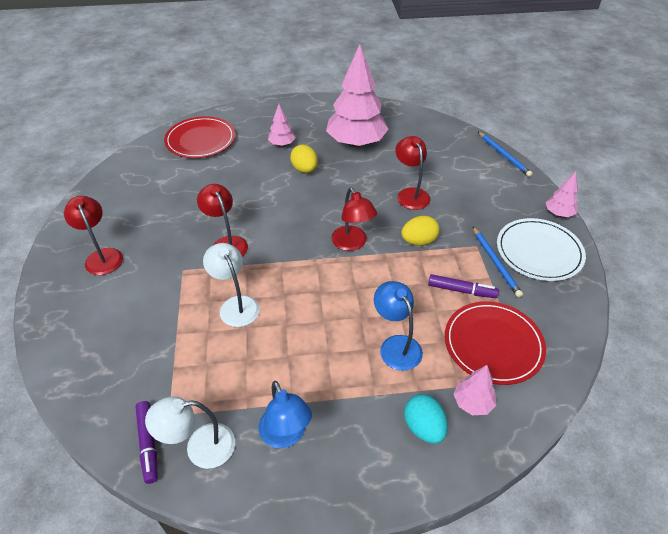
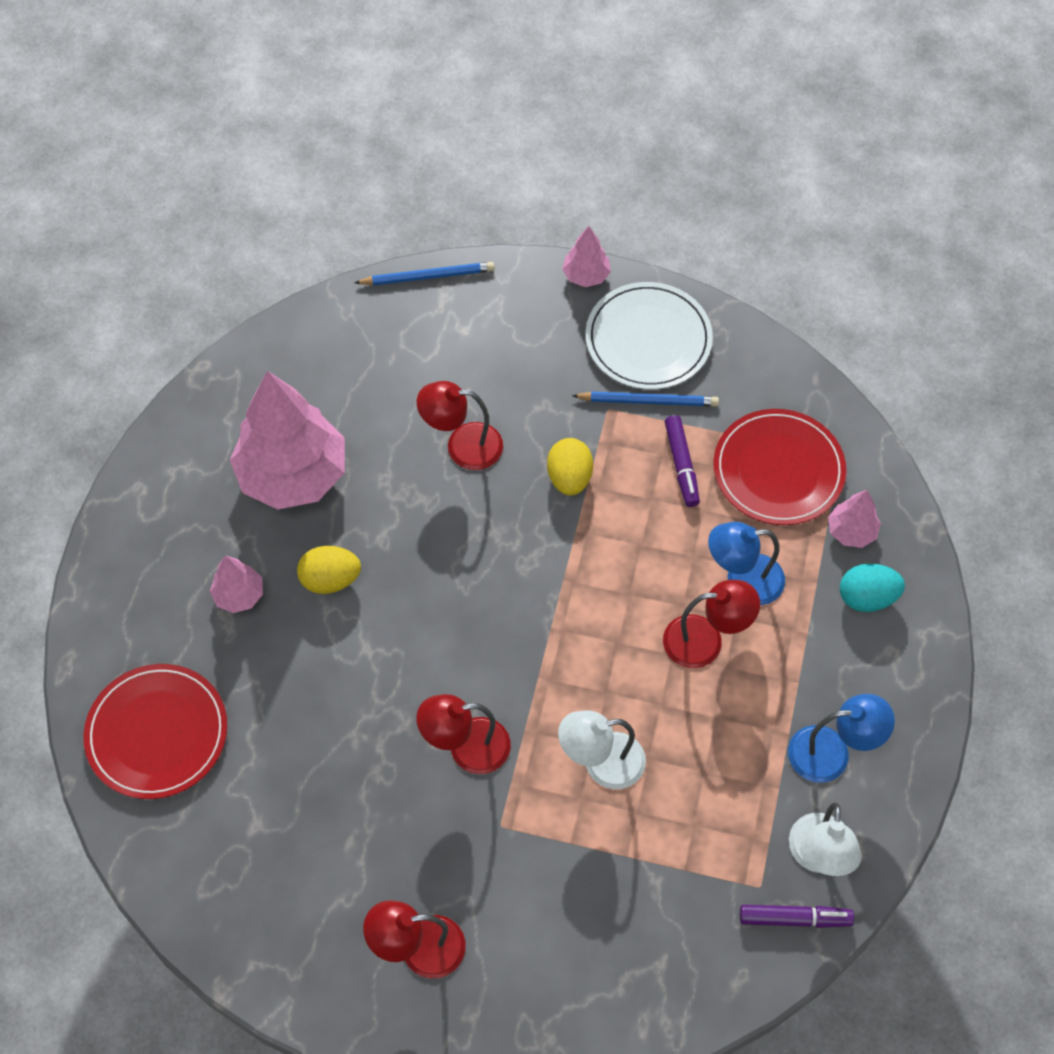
camera: 70 degrees left, 15 degrees up
(352, 244) = (539, 568): red lamp -> red lamp (705, 641)
(461, 290) = (681, 465): purple marker -> purple marker turned 135 degrees clockwise

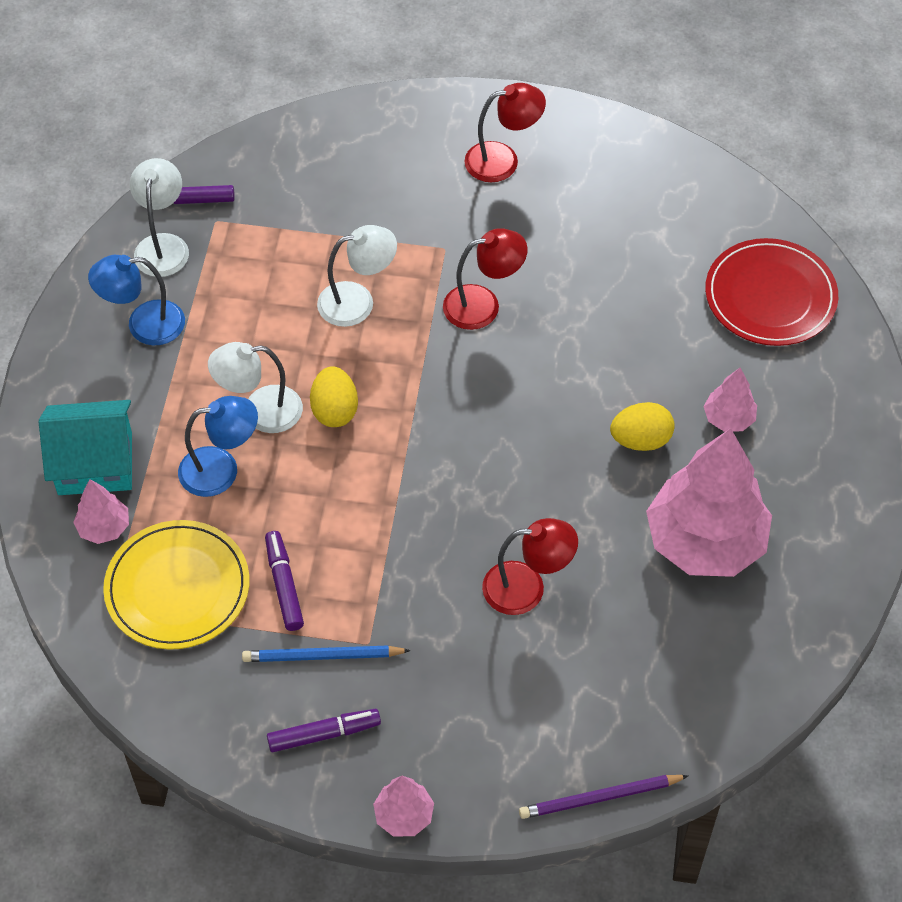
camera: 175 degrees right, 5 degrees down
(428, 276) = (600, 798): blue pencil -> purple pencil
(569, 478) = (406, 561): yellow egg -> yellow egg (334, 410)
(648, 339) = (324, 734): white plate -> purple marker
(705, 641) = (260, 411): red lamp -> white lamp
(778, 470) = (177, 588): red plate -> yellow plate
(867, 597) = (95, 463): turquoise egg -> turquoise house

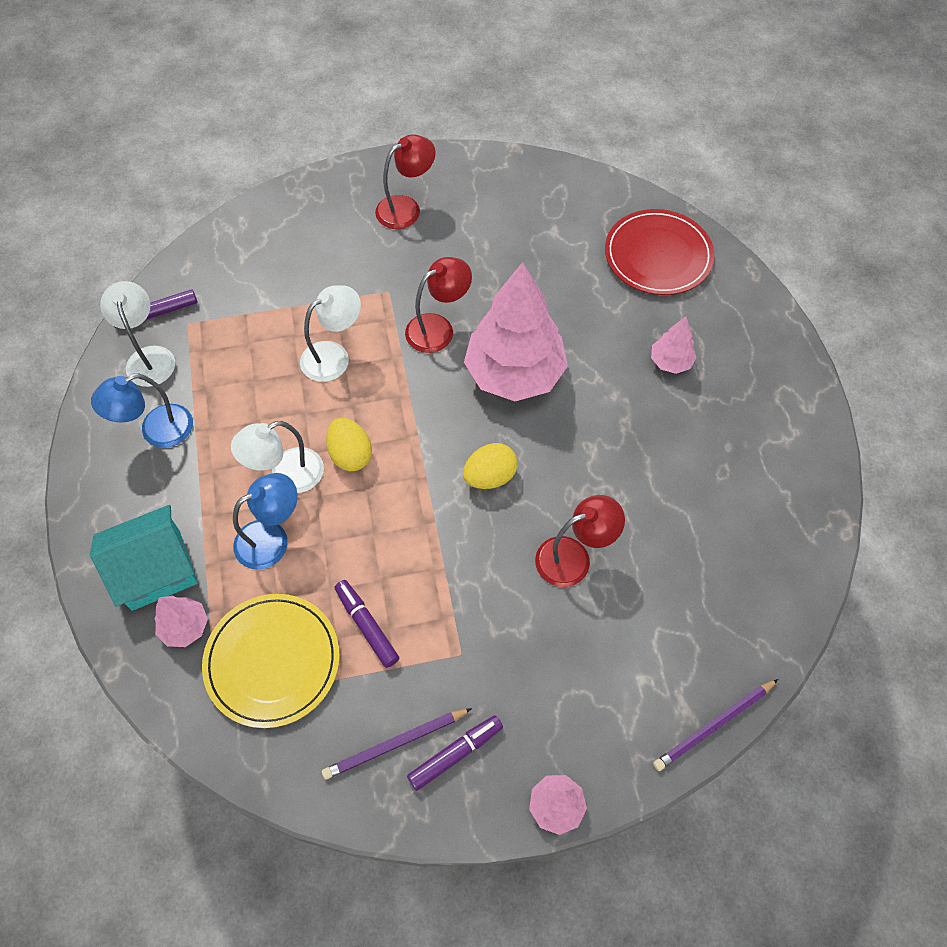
camera: 20 degrees left, 5 degrees up
(268, 705) = (395, 744): none -> purple pencil
(322, 656) = (426, 680): blue pencil -> none
(641, 440) = (610, 401): yellow egg -> yellow egg (490, 476)
(705, 542) = (698, 469): pink tree -> pink tree (514, 374)

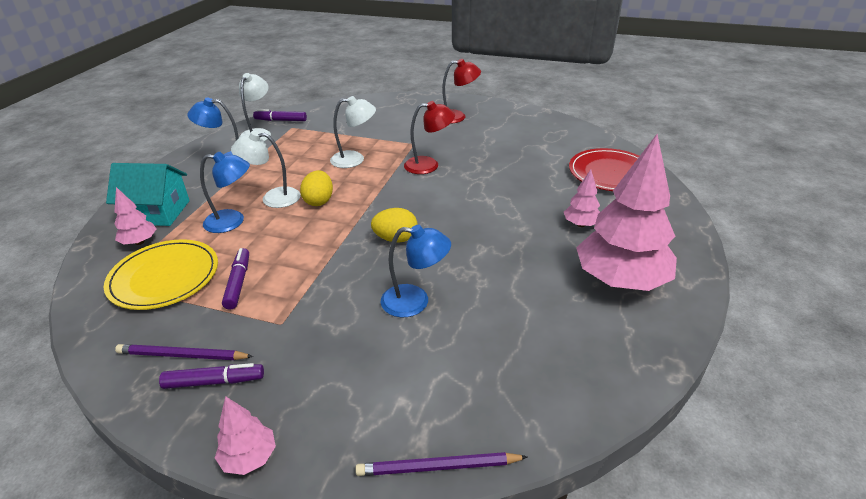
camera: 30 degrees right, 25 degrees down
(514, 374) = (459, 197): pink tree -> pink tree (620, 280)
(573, 557) = (415, 302): red lamp -> blue lamp

